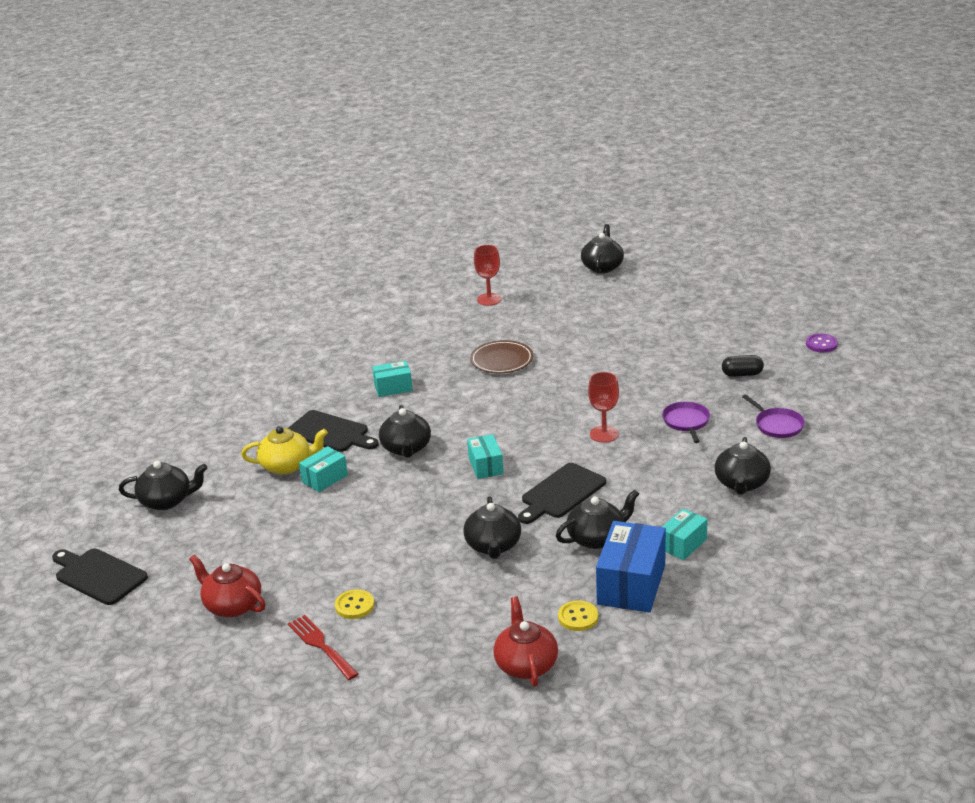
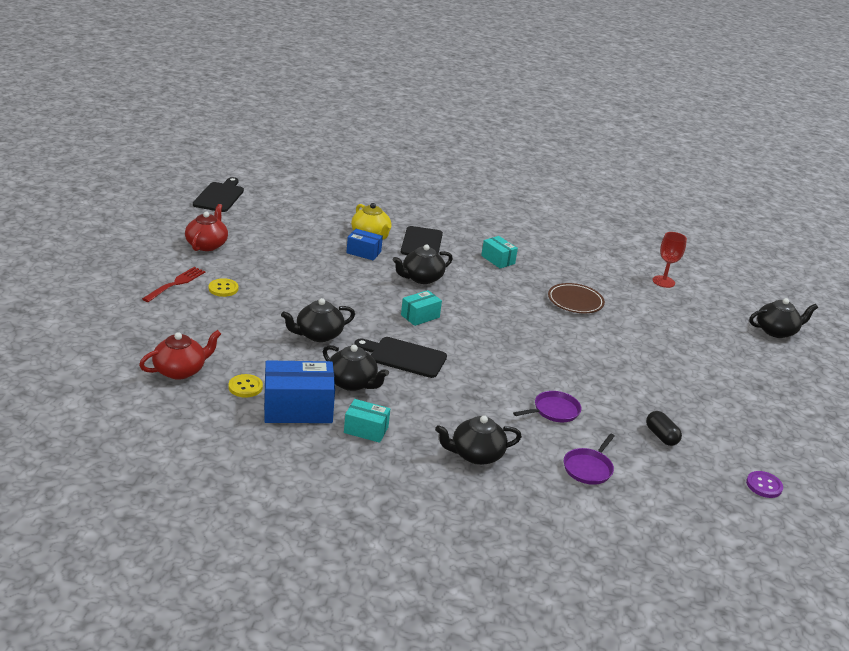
camera: 60 degrees right, 0 degrees up
(167, 501) = (307, 202): black teapot -> none
(324, 479) = (363, 252): turquoise box -> blue box
(604, 434) = (503, 367): red goblet -> none

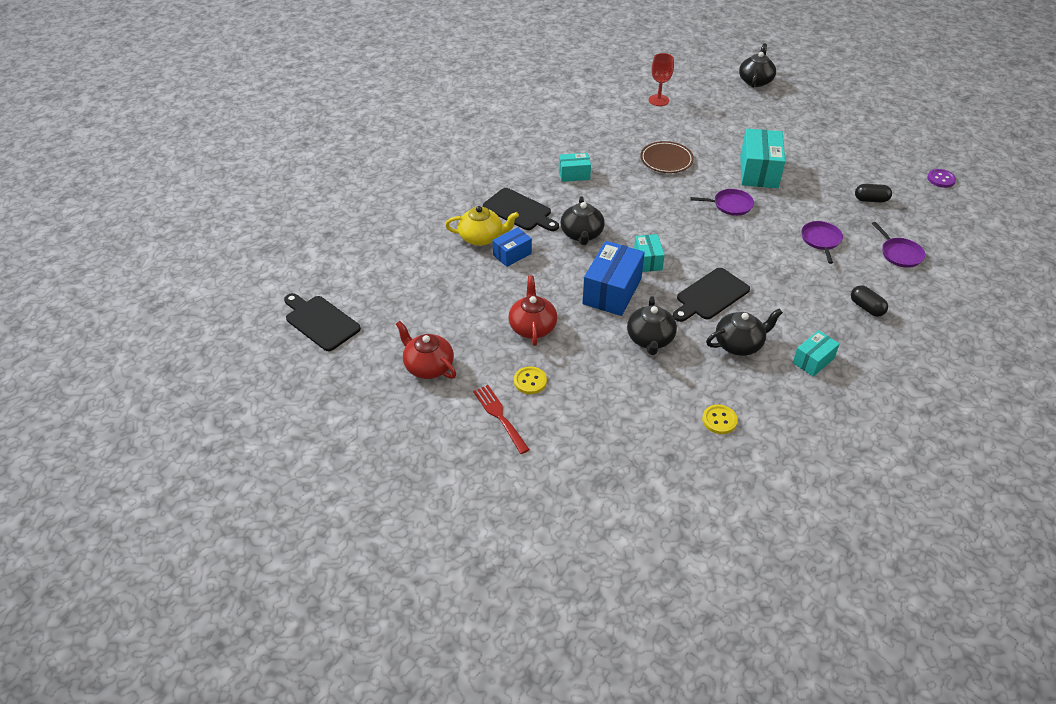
camera: 55 degrees left, 15 degrees up
(180, 370) = (672, 461): red teapot -> red teapot (532, 327)
(298, 408) = (766, 394): blue box -> blue box (612, 291)
(476, 454) = (866, 308): black teapot -> black capsule
(548, 347) = (730, 205): none -> purple pan
(622, 356) = (759, 171): none -> turquoise box

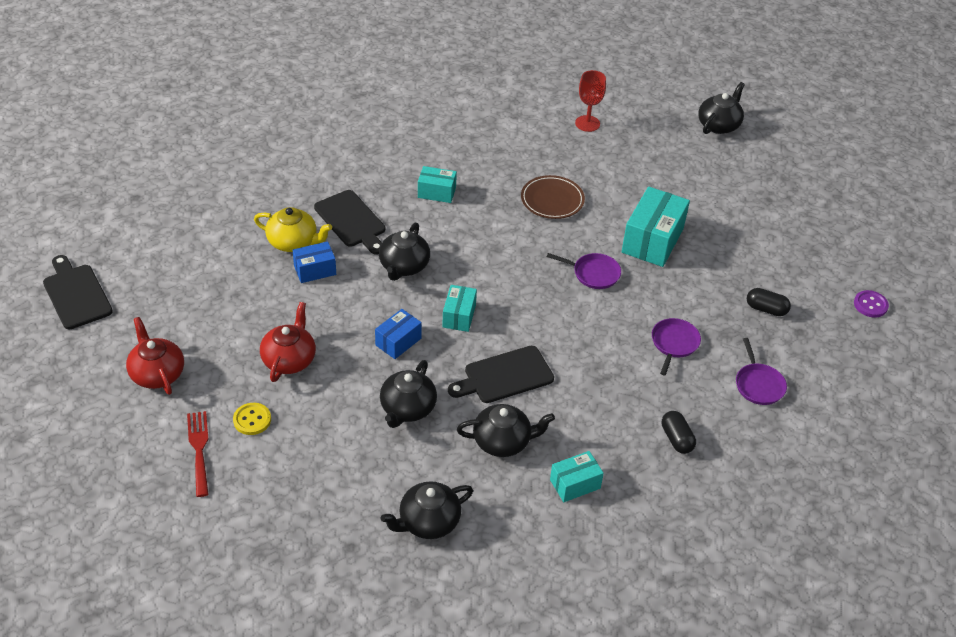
camera: 15 degrees right, 0 degrees up
(612, 291) = (398, 342): blue box -> blue box, size x0.57
(719, 420) = (428, 522): yellow button -> black teapot

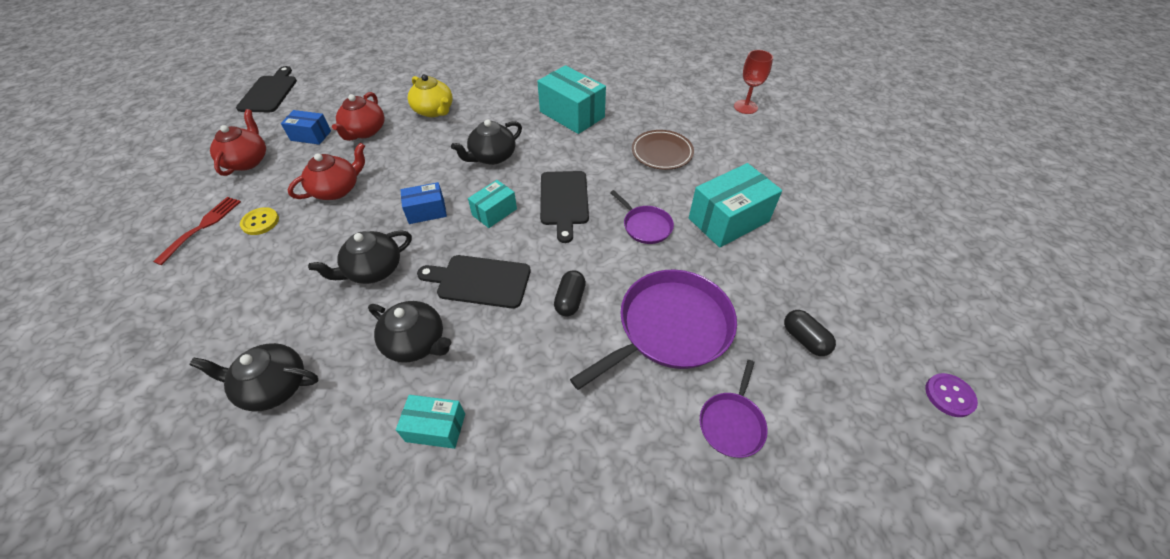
camera: 35 degrees right, 5 degrees up
(245, 293) = (364, 131): none -> red teapot
(315, 270) = (427, 134): blue box -> blue box (311, 136)
(351, 221) = (489, 111): black cutting board -> black cutting board (564, 201)
(436, 192) = (572, 114): turquoise box -> turquoise box, size x1.77
(674, 343) = (669, 328): purple pan -> purple pan, size x1.97
(676, 439) = (584, 437): black capsule -> black capsule (570, 300)
(719, 125) = (876, 147): black teapot -> none

